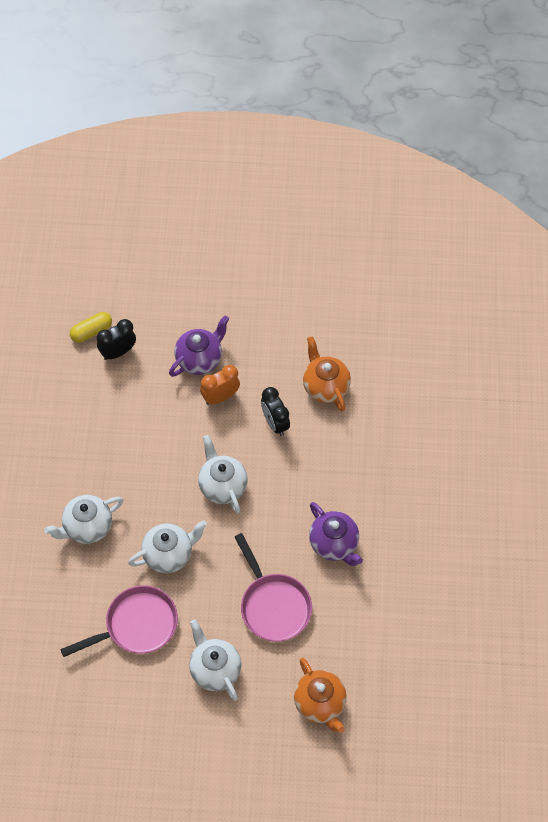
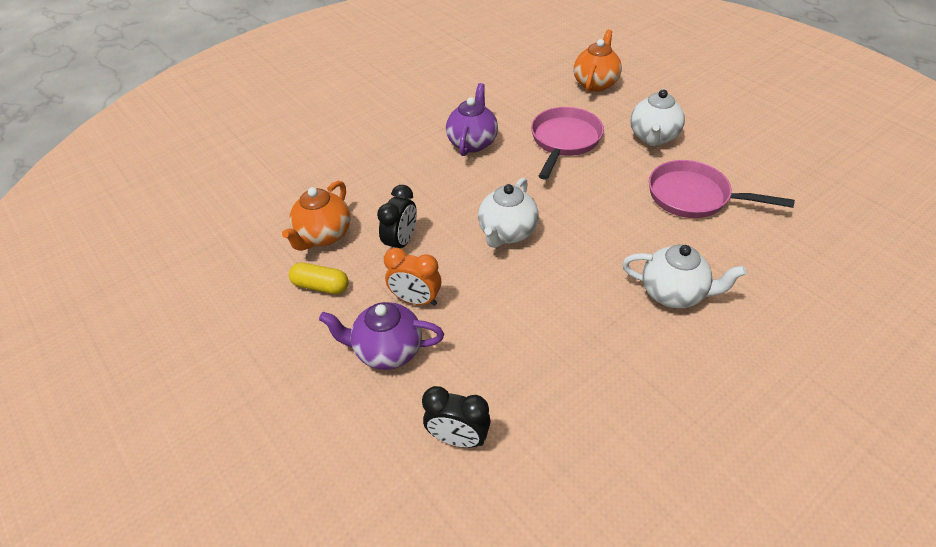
camera: 130 degrees left, 15 degrees down
(91, 331) = (459, 497): yellow capsule -> yellow capsule (321, 286)
(169, 554) = (613, 221): white teapot -> none

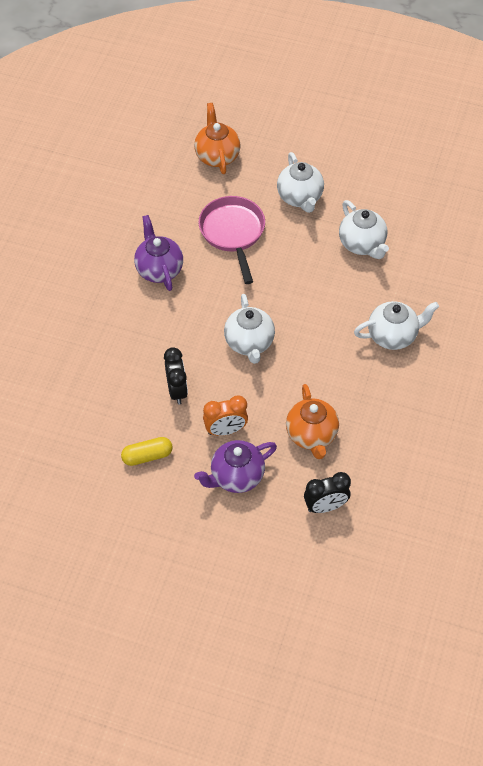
camera: 35 degrees left, 10 degrees up
(323, 235) = (111, 415): orange teapot -> orange teapot (311, 435)
(694, 197) = (362, 244): pink pan -> white teapot

